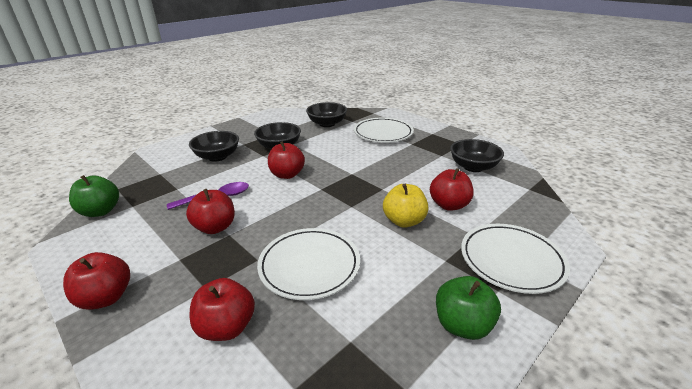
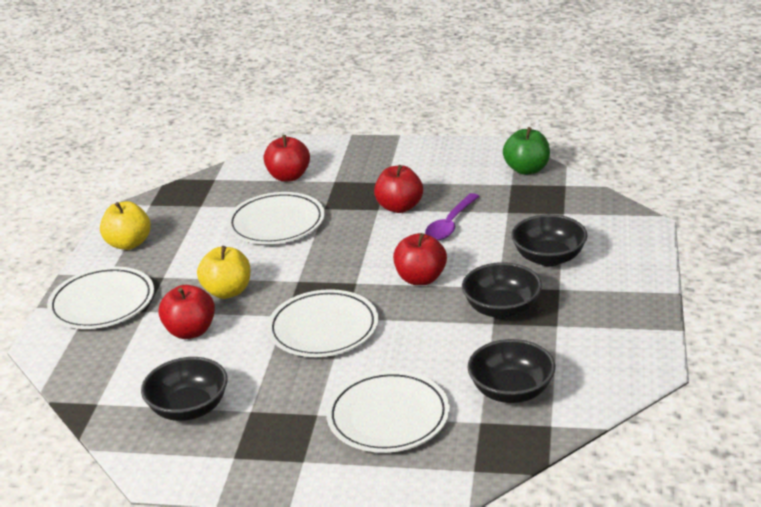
camera: 145 degrees right, 0 degrees up
(106, 298) = (392, 150): red apple -> none
(369, 173) = (323, 328): none -> white plate
(462, 325) = (129, 244): green apple -> yellow apple

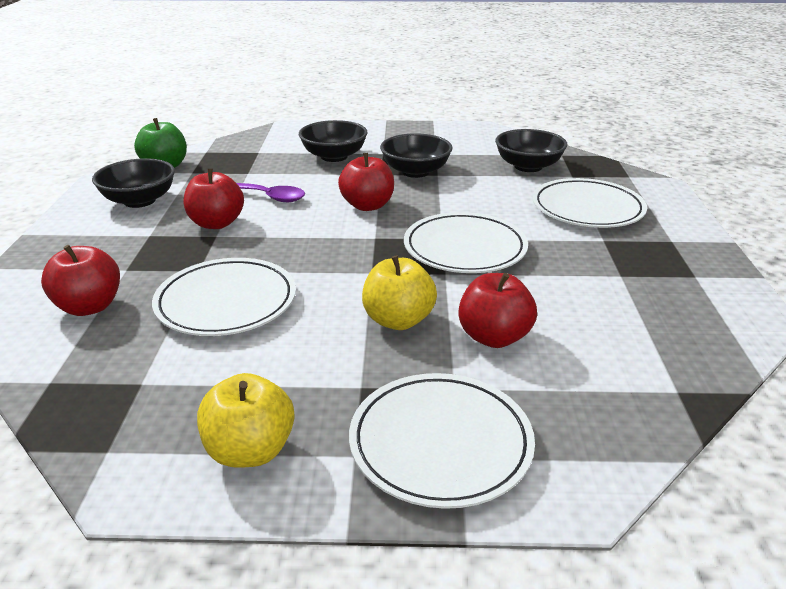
camera: 100 degrees left, 0 degrees up
(189, 408) = (641, 314): black bowl -> black bowl (139, 201)

